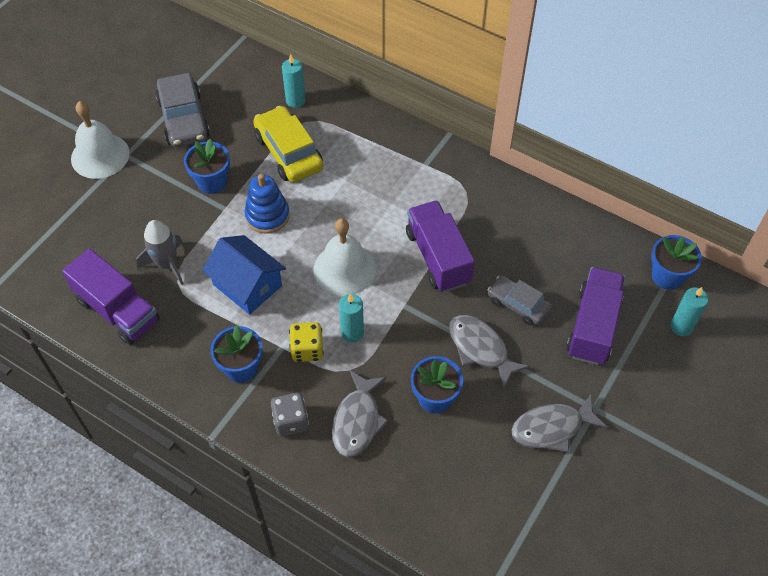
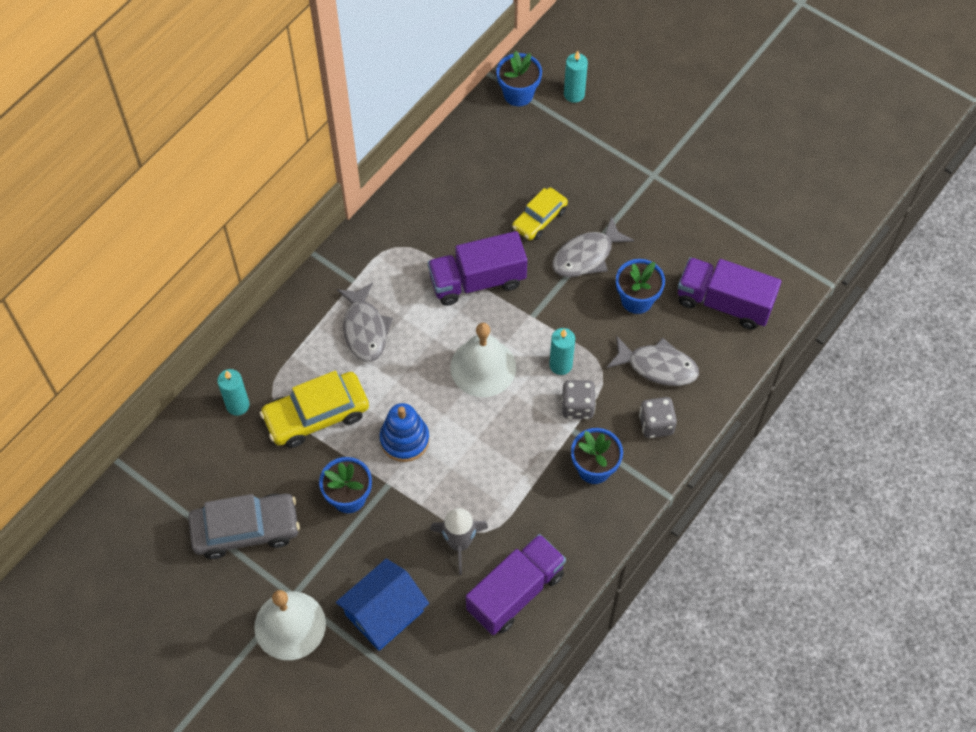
camera: 85 degrees left, 5 degrees up
(247, 285) = (494, 461): blue house -> blue house (384, 613)
(307, 350) = (577, 406): yellow dice -> grey dice
(518, 304) = (539, 219): grey car -> yellow car
(552, 428) = (671, 210): grey fish -> grey fish (365, 329)
(593, 326) = (568, 162): purple truck -> purple truck (724, 303)

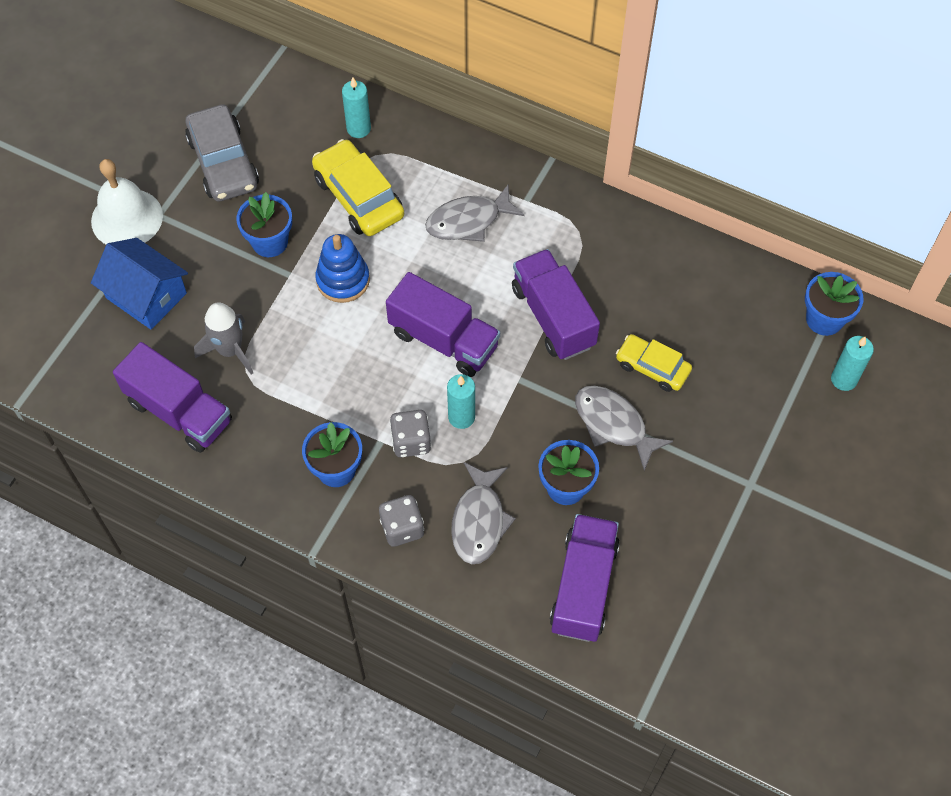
camera: 80 degrees right, 0 degrees up
(483, 367) = (443, 340): white bell -> purple truck

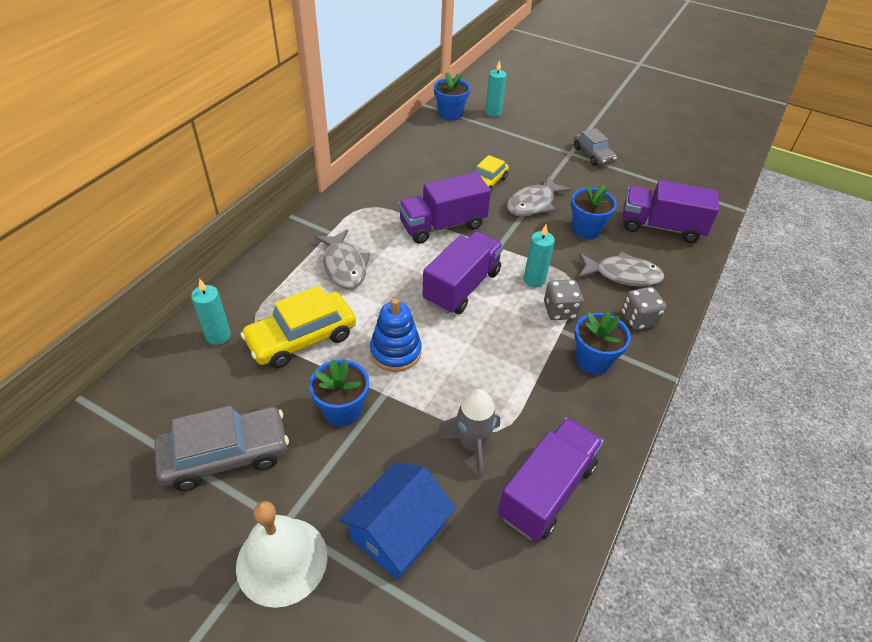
camera: 90 degrees left, 15 degrees down
(751, 516) = (593, 154): none -> grey car

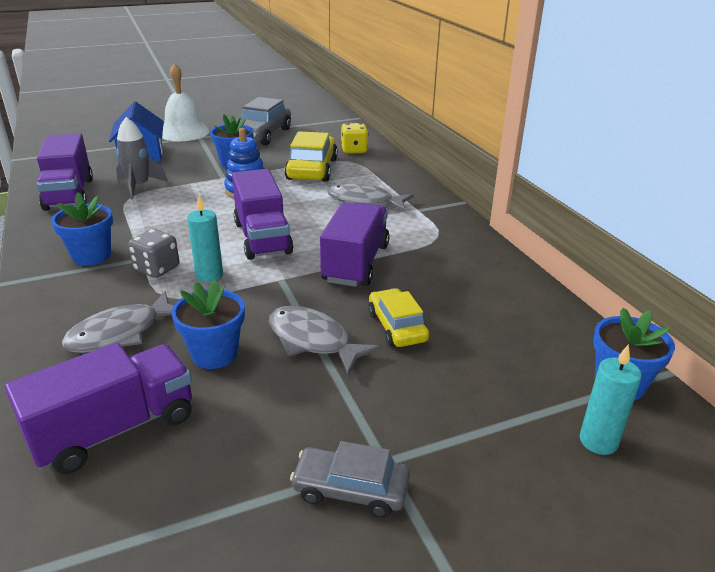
camera: 130 degrees right, 15 degrees down
(218, 336) = (354, 150): turquoise candle -> yellow dice
(533, 203) = (313, 341): grey fish -> grey fish turned 45 degrees counterclockwise
(639, 319) = (69, 305): grey dice -> none

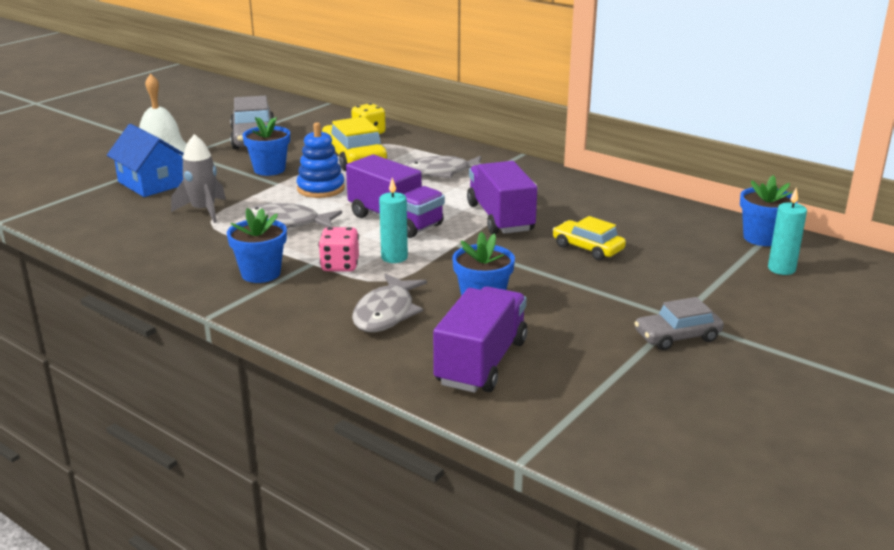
camera: 30 degrees left, 5 degrees down
(69, 194) = (138, 234): purple truck -> none
(157, 269) = (340, 266): grey dice -> pink dice
(313, 341) = (542, 273): grey fish -> grey fish (287, 223)

